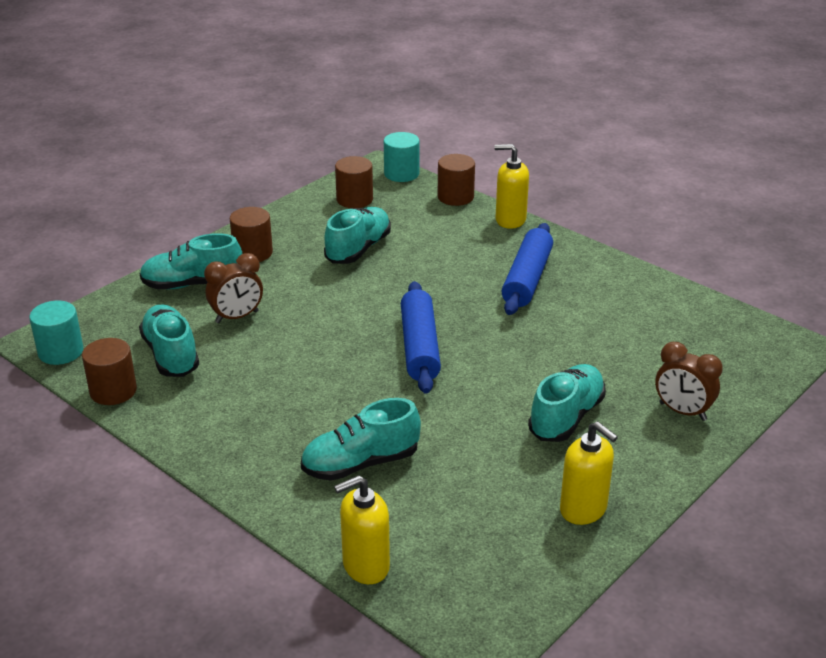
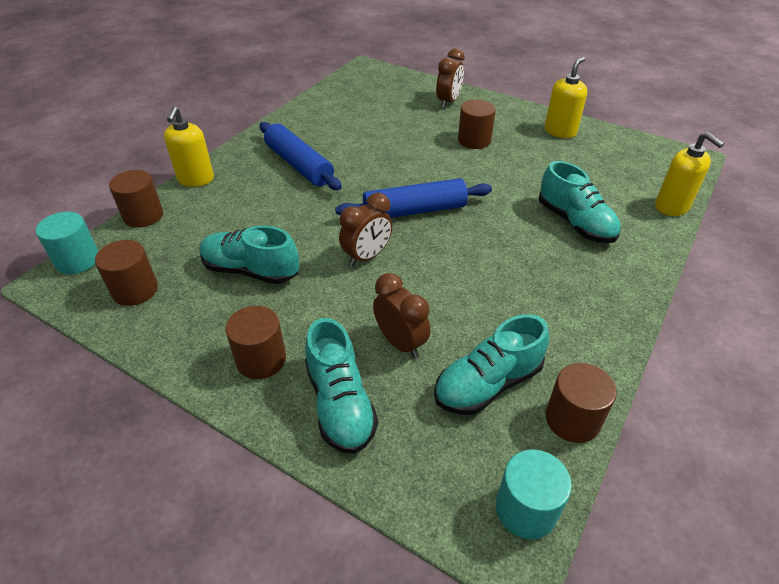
camera: 100 degrees left, 10 degrees up
(354, 310) = (367, 256): none -> brown clock
(527, 279) = (299, 165): blue rolling pin -> blue rolling pin turned 45 degrees clockwise
(566, 417) = (474, 140): turquoise shoe -> brown cylinder

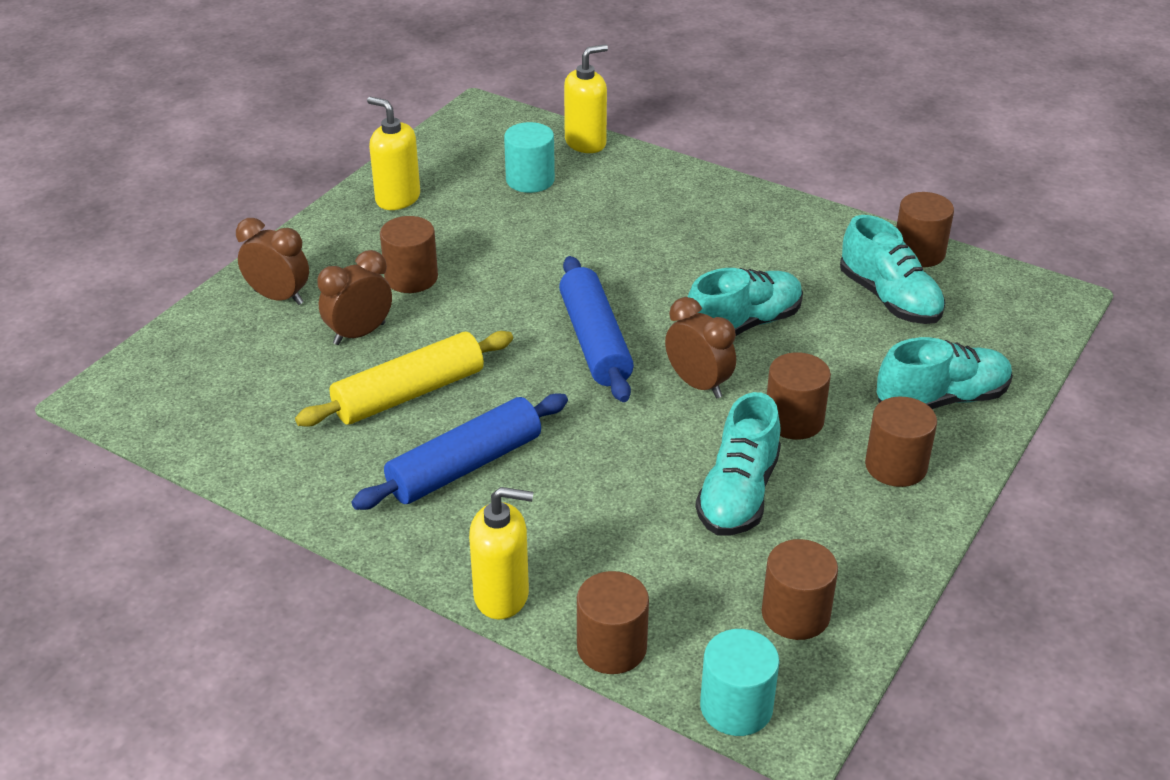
camera: 90 degrees left, 5 degrees down
(323, 304) = (794, 420): none -> brown cylinder
(363, 145) = (409, 393): none -> yellow rolling pin
(400, 343) = (846, 356): brown clock -> brown clock (359, 334)
(526, 509) = (1020, 288): turquoise cylinder -> turquoise cylinder (530, 180)
(575, 223) = (619, 213): turquoise shoe -> turquoise shoe (743, 324)

